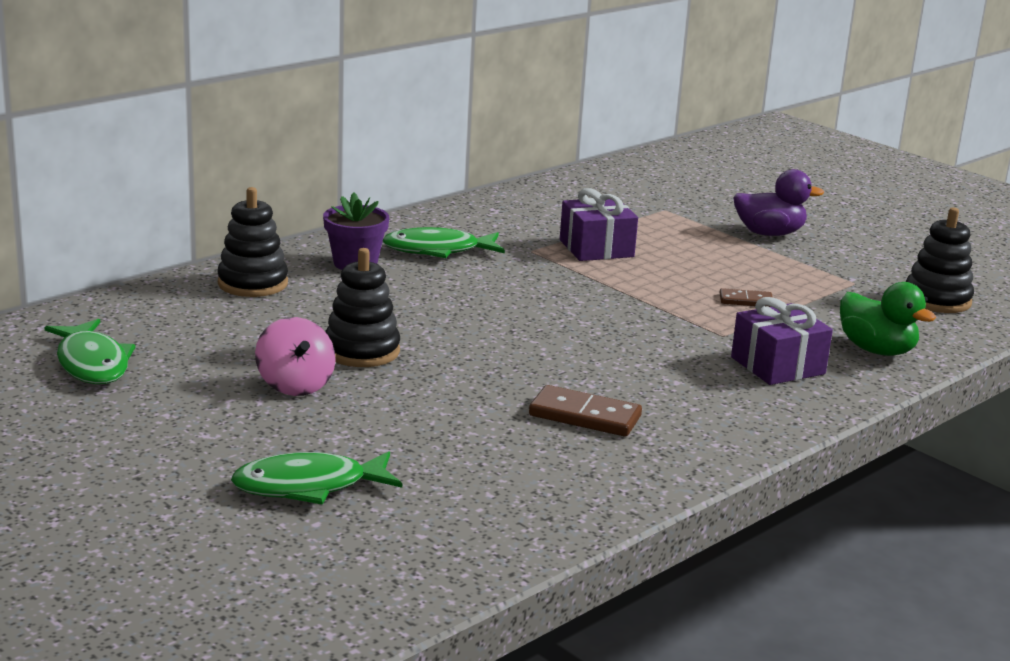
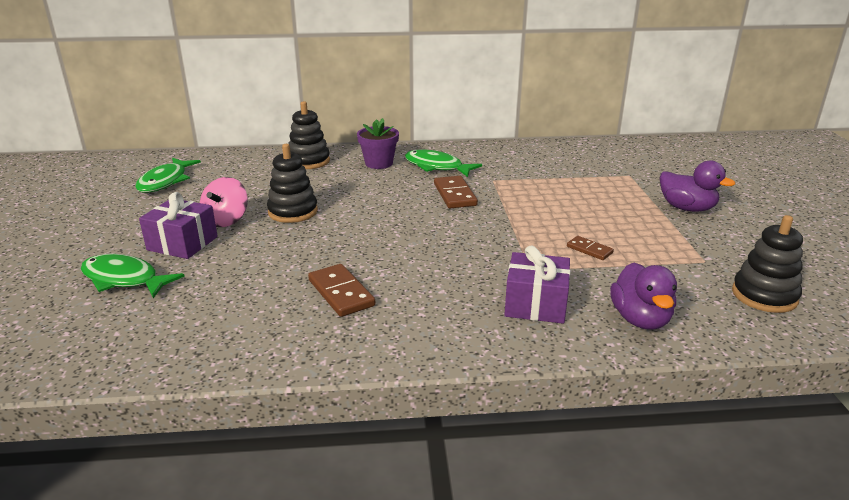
camera: 40 degrees right, 5 degrees up
(518, 279) = (454, 195): none -> brown domino
(596, 248) = (538, 188): purple gift -> purple gift (182, 243)
(876, 350) = (640, 319): green duck -> purple duck

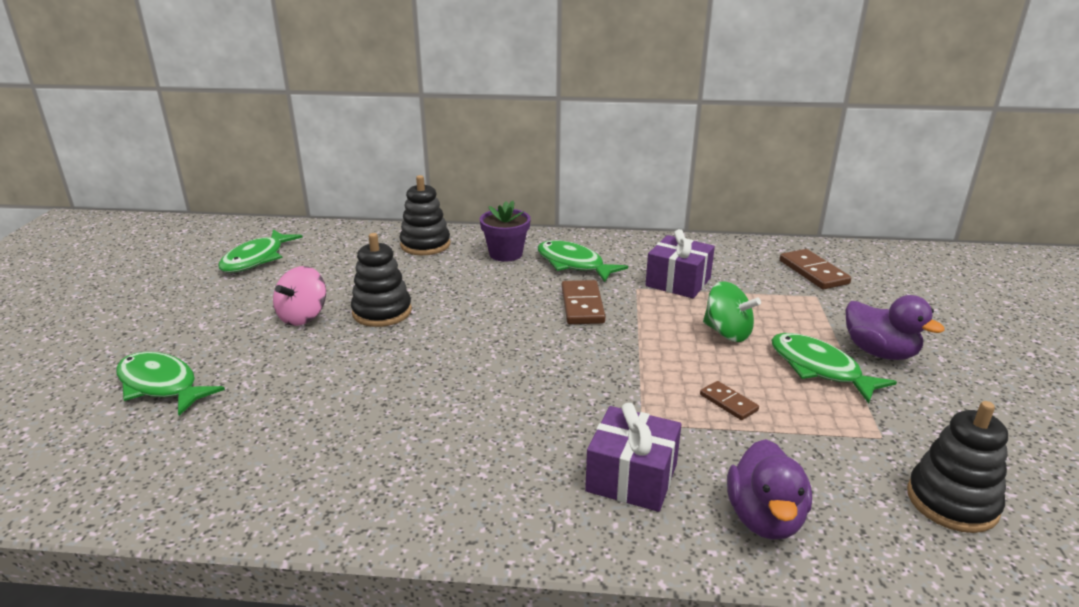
camera: 10 degrees right, 0 degrees up
(182, 243) = (243, 343): purple gift -> purple gift (678, 282)
(341, 293) = (396, 432): brown domino -> brown domino (813, 272)
(572, 204) = (727, 333): none -> green spinning top
(647, 222) = (819, 369): none -> green fish

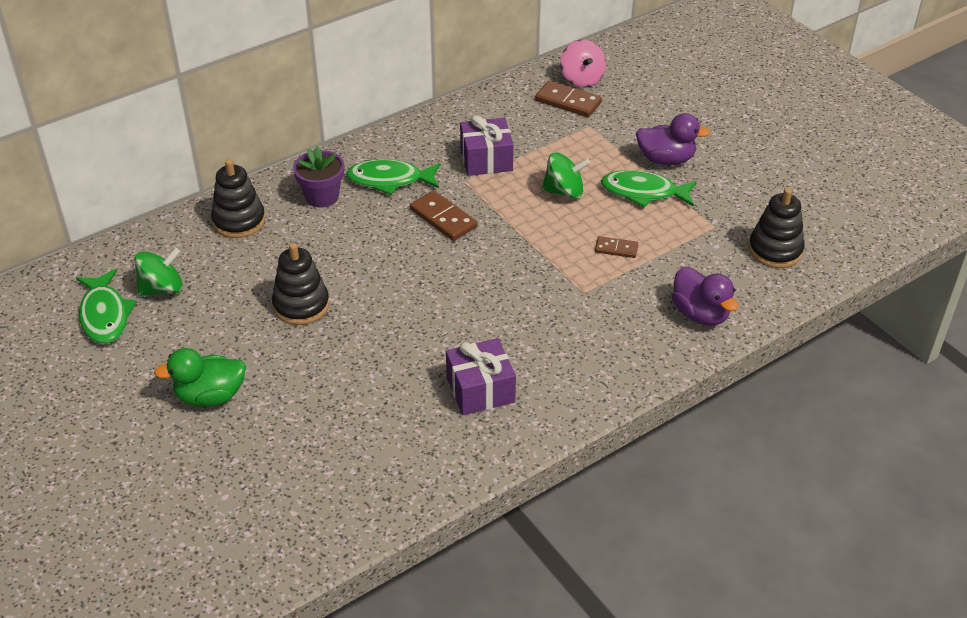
camera: 40 degrees left, 15 degrees up
(161, 385) = (228, 457): green fish -> none
(225, 337) = (210, 396): none -> green duck
(303, 316) = (243, 344): pink spinning top -> pink spinning top (582, 79)
(313, 260) = (162, 289): none -> green spinning top
(631, 477) = (614, 331): purple gift -> purple gift (480, 390)

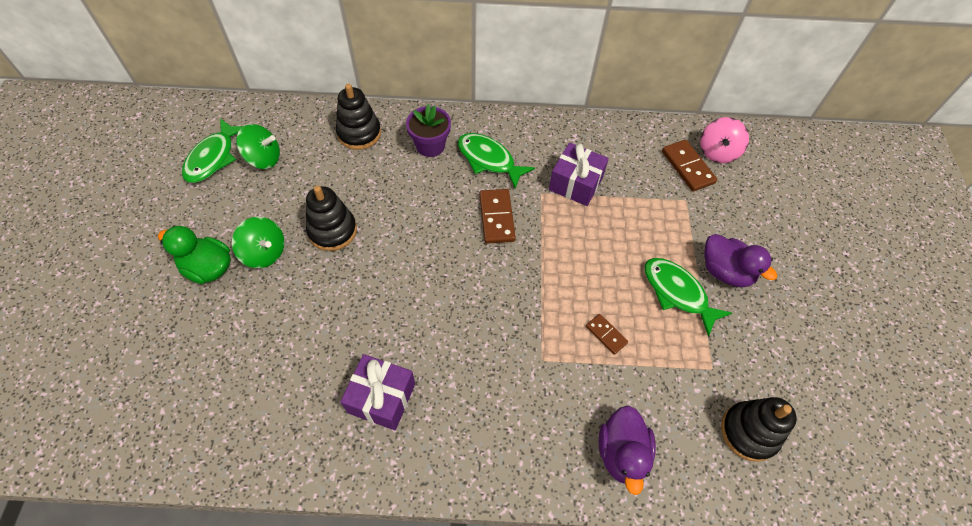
camera: 35 degrees right, 15 degrees up
(564, 191) = (611, 251): green spinning top -> green spinning top (264, 253)

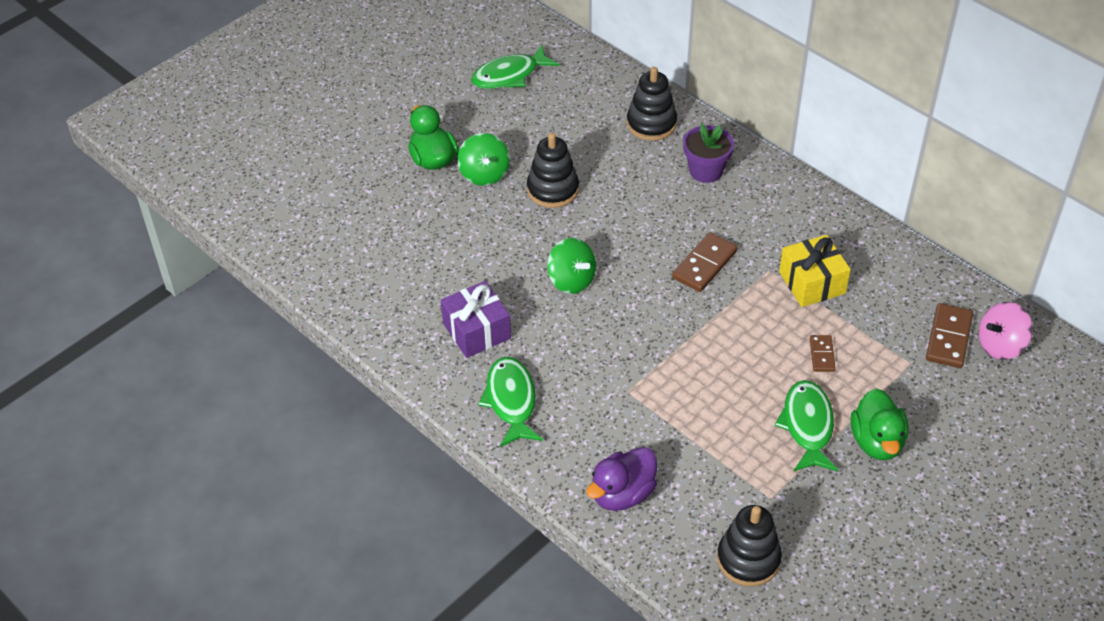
camera: 45 degrees right, 10 degrees down
(264, 158) = (549, 99): green spinning top -> green spinning top (571, 280)
(489, 160) = (749, 214): green fish -> green fish (511, 401)
(575, 183) = (812, 282): purple gift -> yellow gift
(606, 334) = (703, 411): brown domino -> brown domino (822, 355)
(725, 272) = (877, 441): purple duck -> green duck

